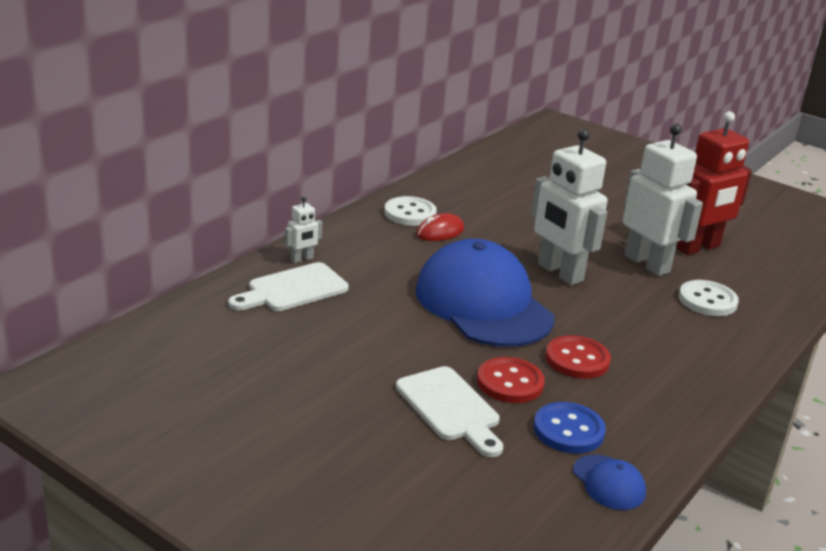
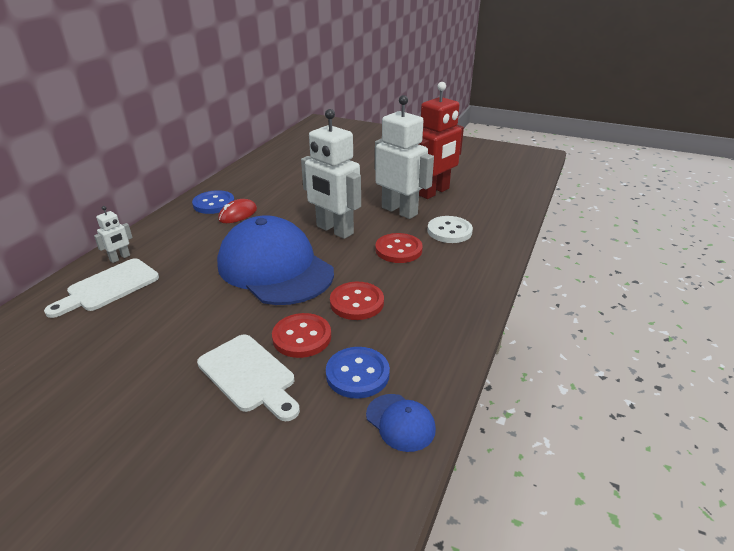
camera: 10 degrees left, 5 degrees up
(410, 213) = (214, 204): white button -> blue button
(637, 311) = (398, 250): none -> red button

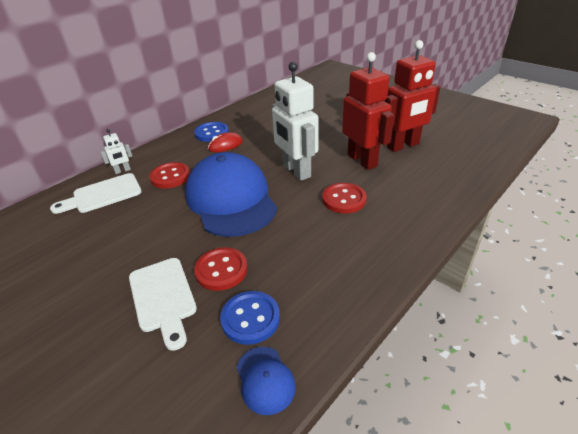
camera: 20 degrees right, 5 degrees up
(357, 302) = (283, 246): red button -> red button (170, 177)
(399, 211) = (362, 160): white robot -> red robot
(449, 231) = (400, 188): white button -> none

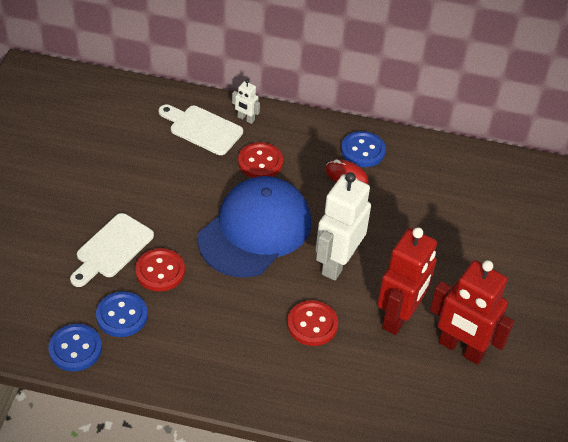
camera: 55 degrees right, 10 degrees up
(265, 379) = (75, 349): blue cap -> blue button

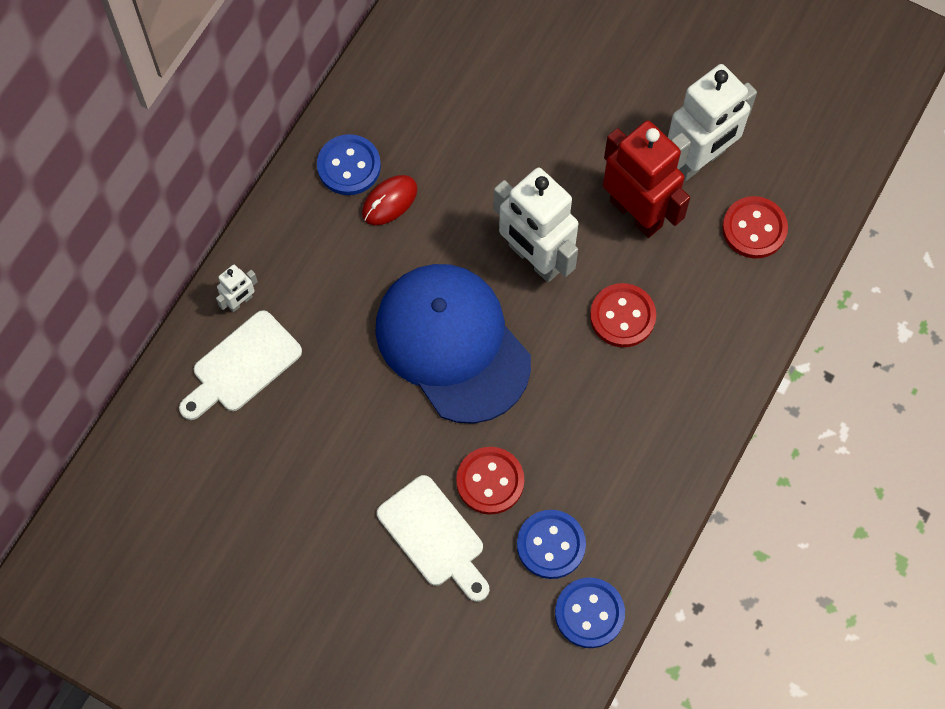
camera: 70 degrees left, 20 degrees up
(260, 162) = (331, 304): red button -> red button (754, 228)
(461, 349) = (699, 160): red robot -> white robot

